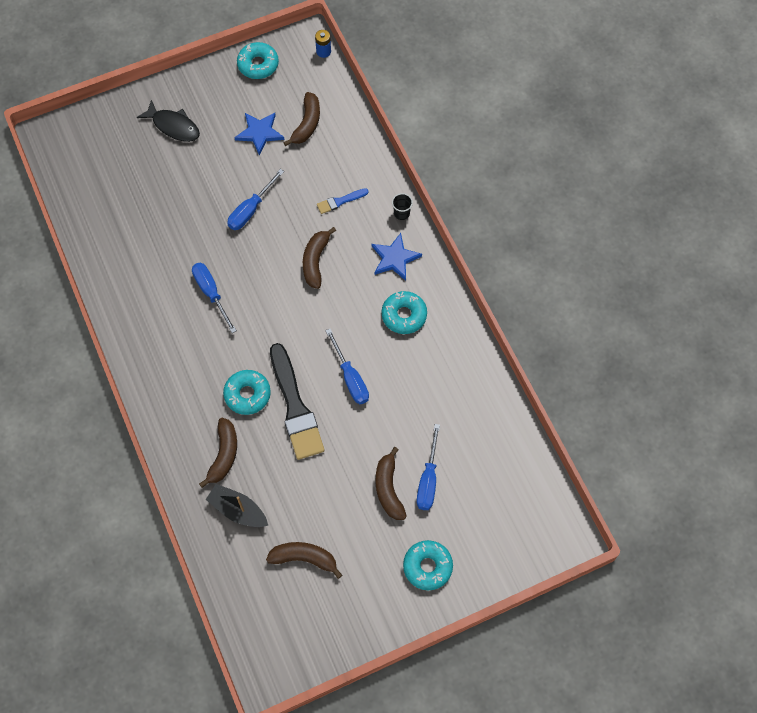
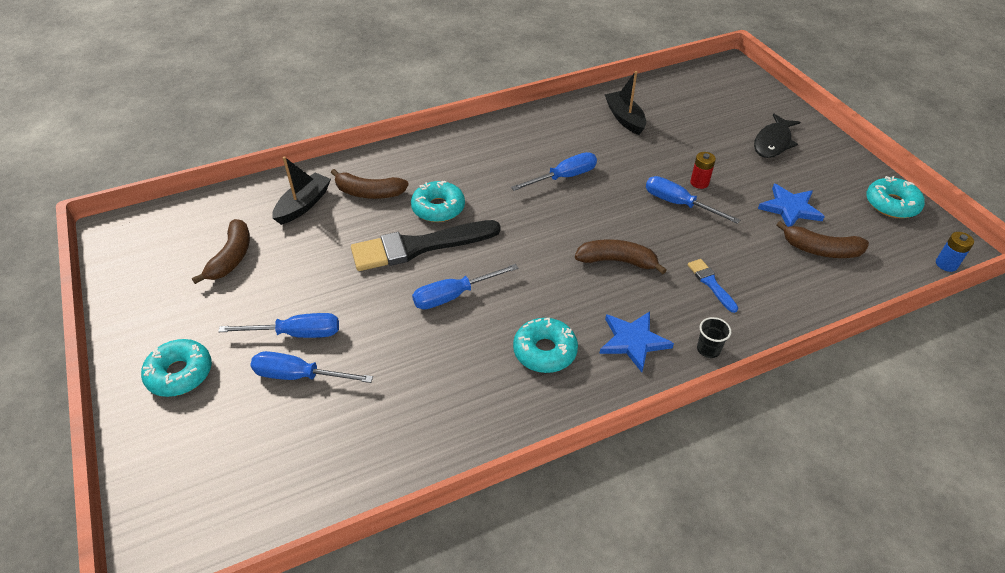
camera: 90 degrees right, 20 degrees down
(128, 237) = (625, 118): none -> black boat
(224, 190) = (699, 183): none -> red battery
(388, 488) = (296, 334): brown banana -> blue screwdriver

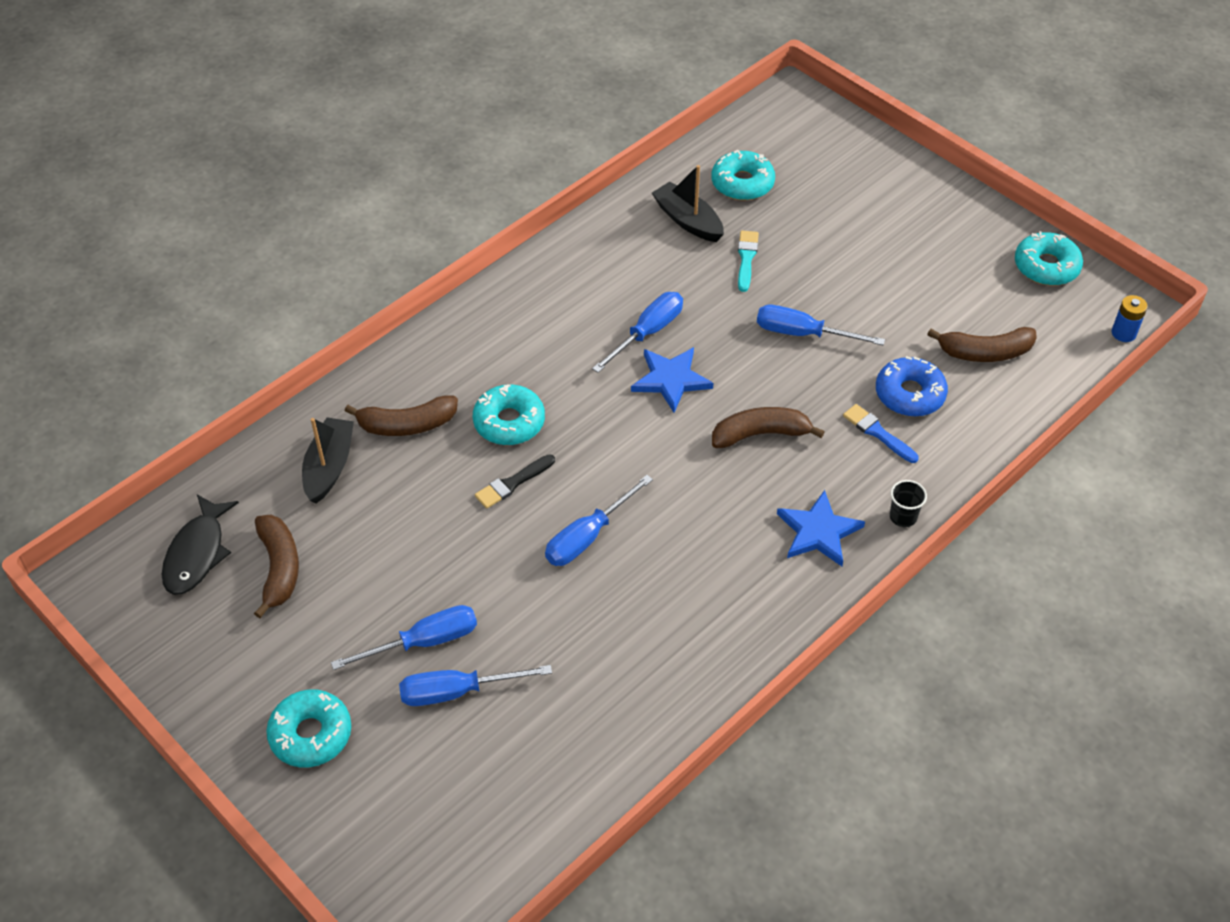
camera: 20 degrees left, 5 degrees up
(419, 246) = (513, 483): black brush -> black brush, size x0.46
(545, 351) = (725, 574): turquoise donut -> turquoise donut (742, 183)
(656, 149) = (746, 258): none -> turquoise brush
(699, 183) = (816, 296): red battery -> none
(747, 263) = (909, 394): none -> blue donut
(773, 142) = (885, 211): black fish -> black fish (197, 553)
(790, 208) = (934, 304): blue star -> blue star (670, 380)

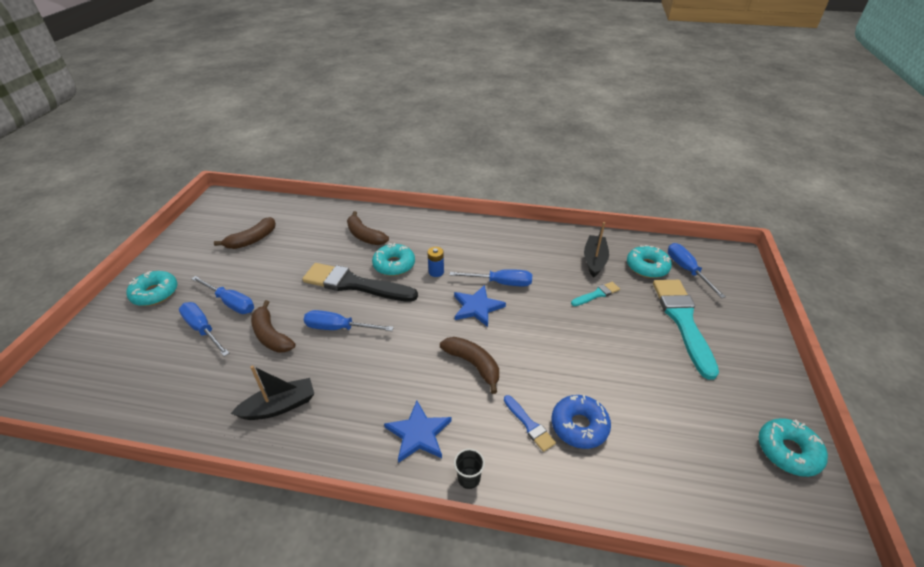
camera: 55 degrees right, 10 degrees down
(197, 553) = (247, 216): black fish -> none
(329, 467) = (321, 226): black boat -> black boat (279, 406)
(513, 483) = (355, 284): black brush -> black brush, size x2.17
(803, 334) = (570, 345): blue screwdriver -> blue screwdriver (687, 270)
(848, 218) = (683, 321): none -> turquoise brush
(878, 433) = (529, 425): blue brush -> blue brush turned 135 degrees clockwise
(985, 352) = (663, 453): brown banana -> brown banana (271, 335)
(1123, 333) = (797, 547): blue battery -> blue battery (436, 272)

